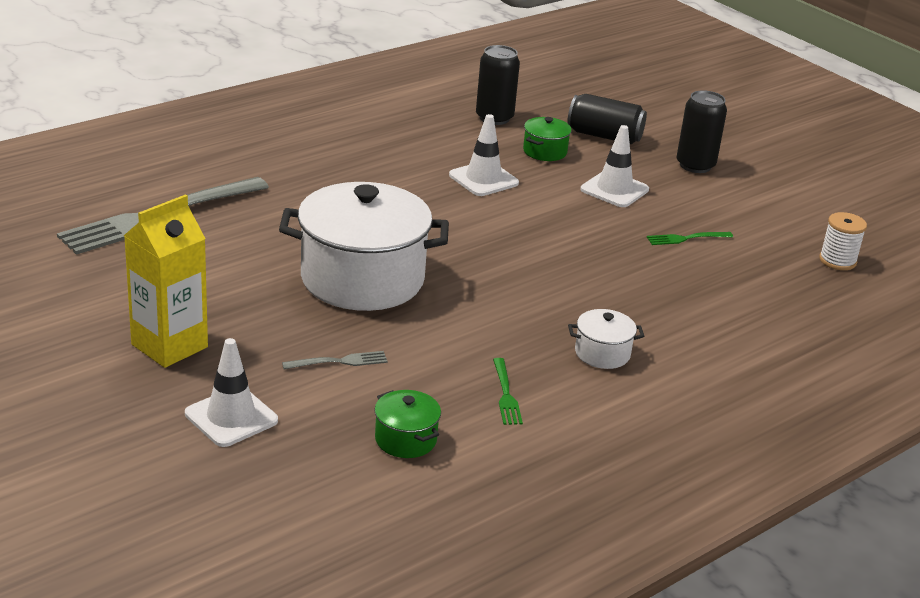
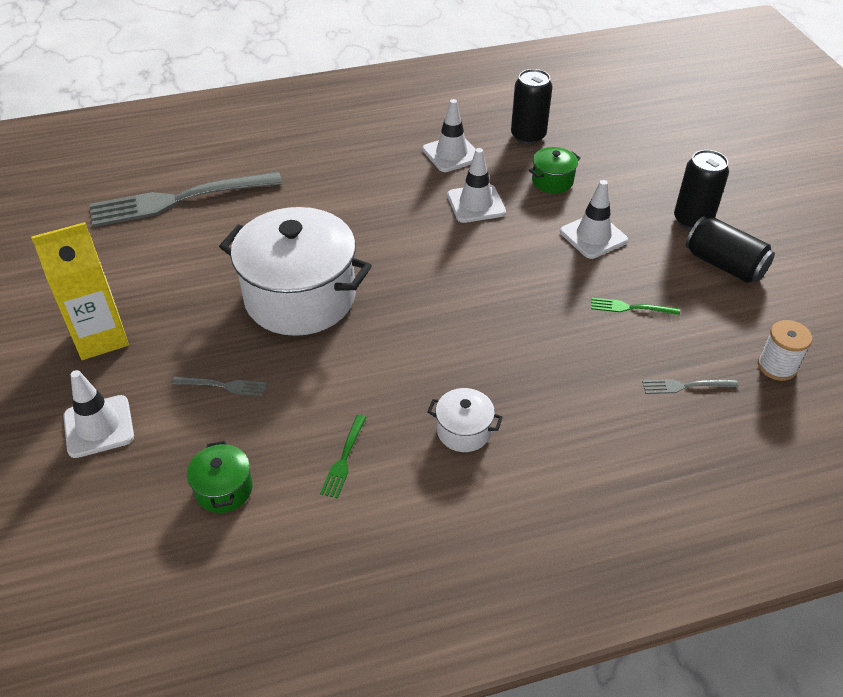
camera: 25 degrees right, 15 degrees up
(428, 142) = (451, 154): none -> white traffic cone
(604, 136) = (621, 171): black can -> black can (724, 264)
(772, 287) = (685, 386): none -> grey fork

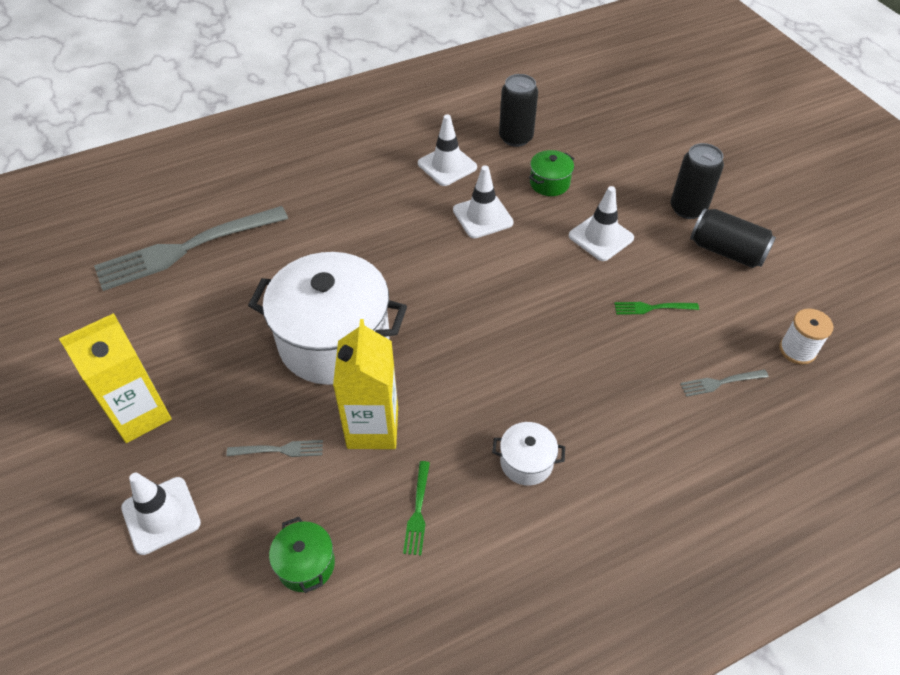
camera: 10 degrees left, 5 degrees up
(318, 379) = (373, 428): none -> yellow carton

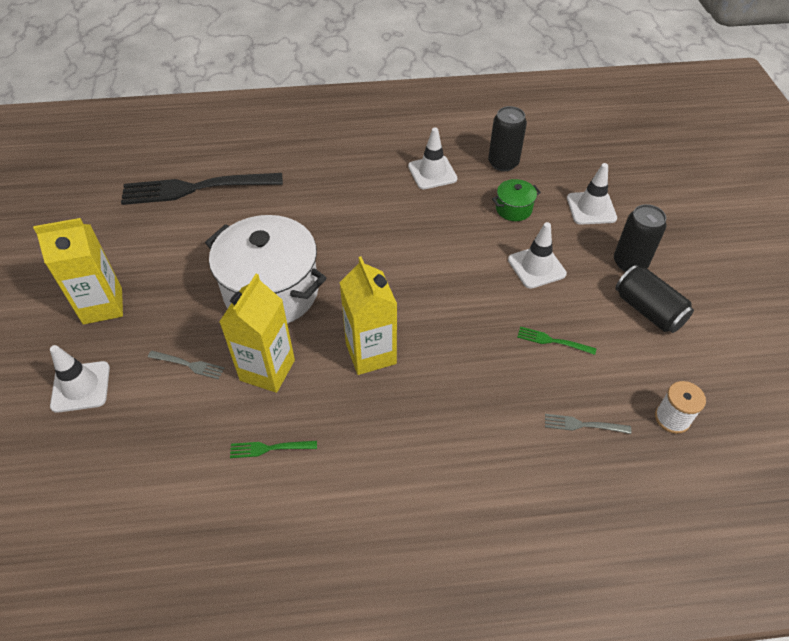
camera: 20 degrees right, 0 degrees up
(186, 249) = (196, 188): grey fork -> black fork
(306, 564) = (165, 460): green pot -> none
(418, 511) = (270, 448): green fork -> green fork turned 60 degrees clockwise
(476, 375) = (371, 353): none -> yellow carton
(482, 216) = (441, 223): white traffic cone -> white traffic cone (591, 208)
(526, 462) = (377, 438): white pot -> none

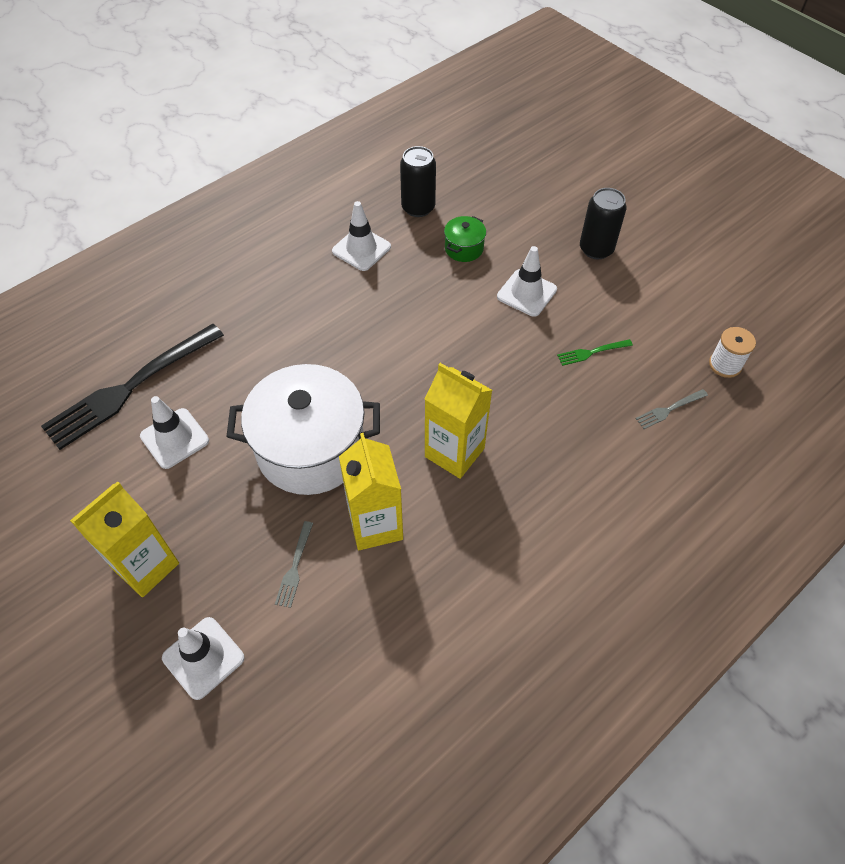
camera: 35 degrees left, 5 degrees up
(188, 365) = (295, 567): grey fork -> grey fork turned 120 degrees clockwise
(270, 448) = (442, 592): green fork -> none
(591, 208) = (527, 214): white traffic cone -> white traffic cone (174, 438)
(648, 310) = (641, 284): black can -> none

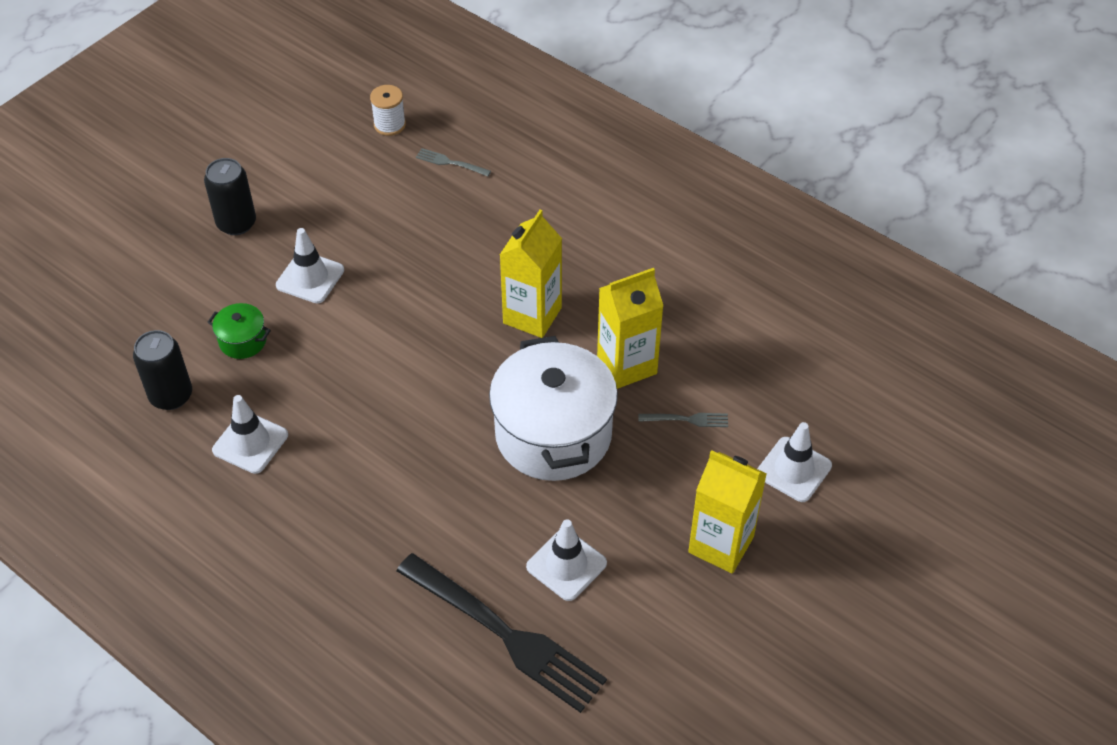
camera: 100 degrees left, 5 degrees down
(592, 352) = (388, 220): green fork -> none
(669, 409) = (450, 163): grey fork -> grey fork turned 150 degrees clockwise

